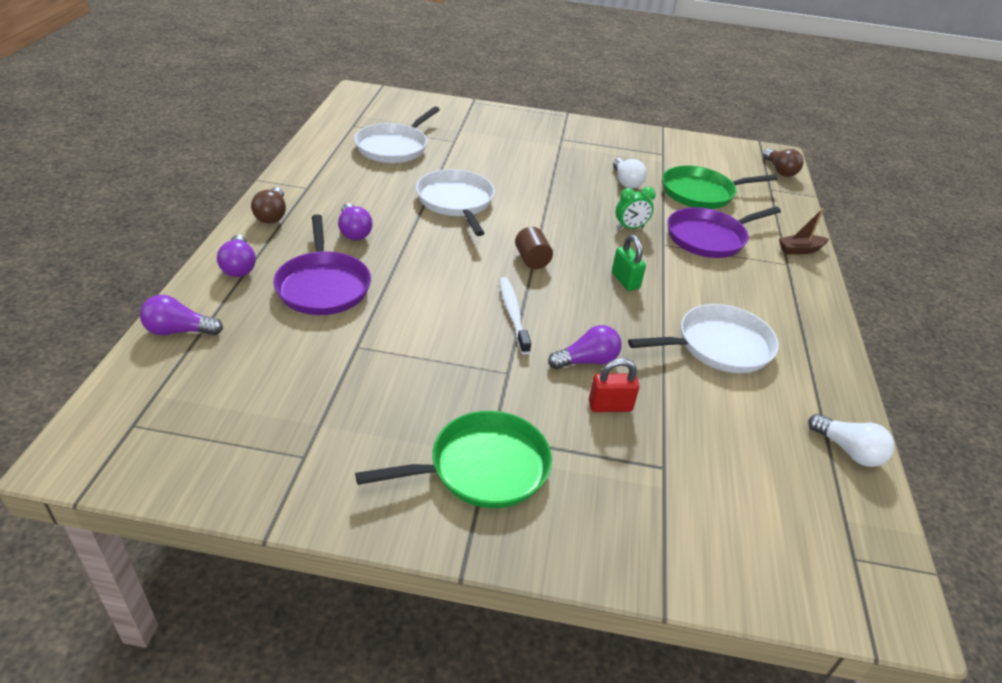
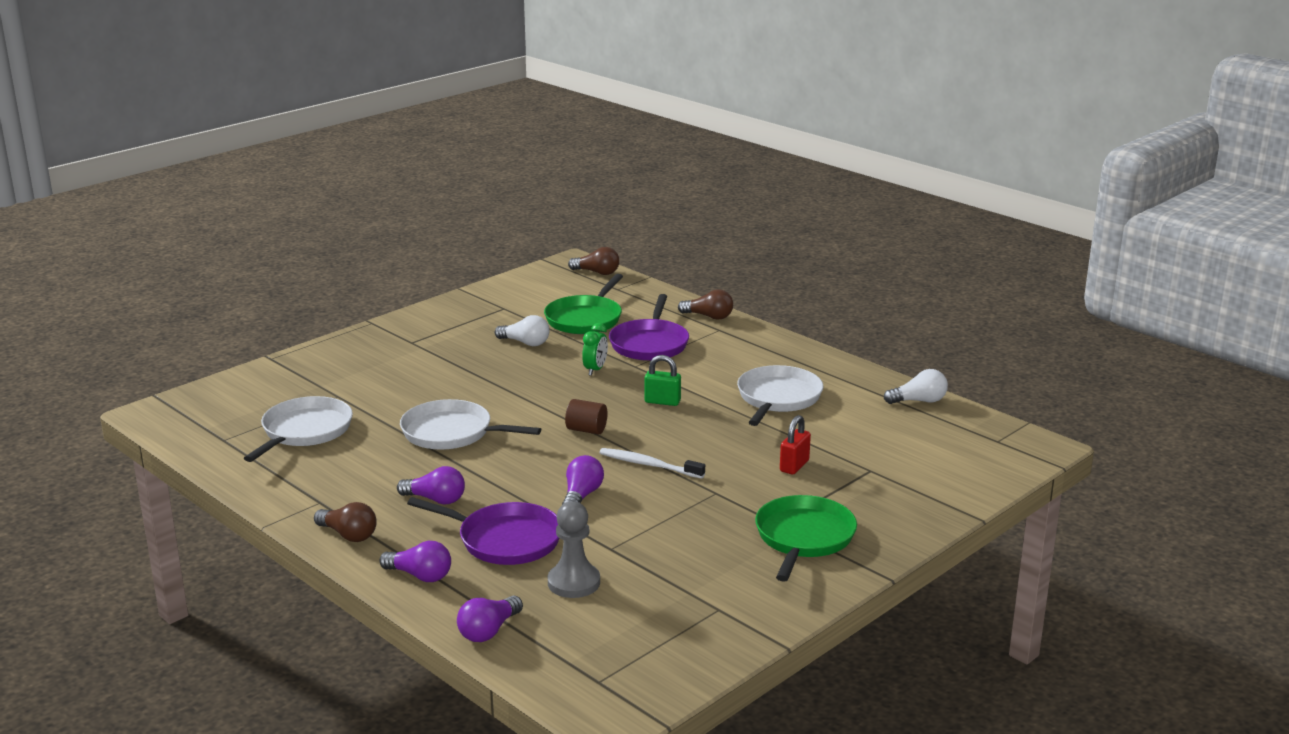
camera: 50 degrees left, 15 degrees down
(285, 347) = (573, 582): none -> grey pawn
(394, 147) = (305, 431): white pan -> white pan turned 135 degrees counterclockwise
(587, 361) = (738, 456): purple light bulb -> purple light bulb (581, 496)
(800, 250) = (709, 316): brown boat -> brown light bulb

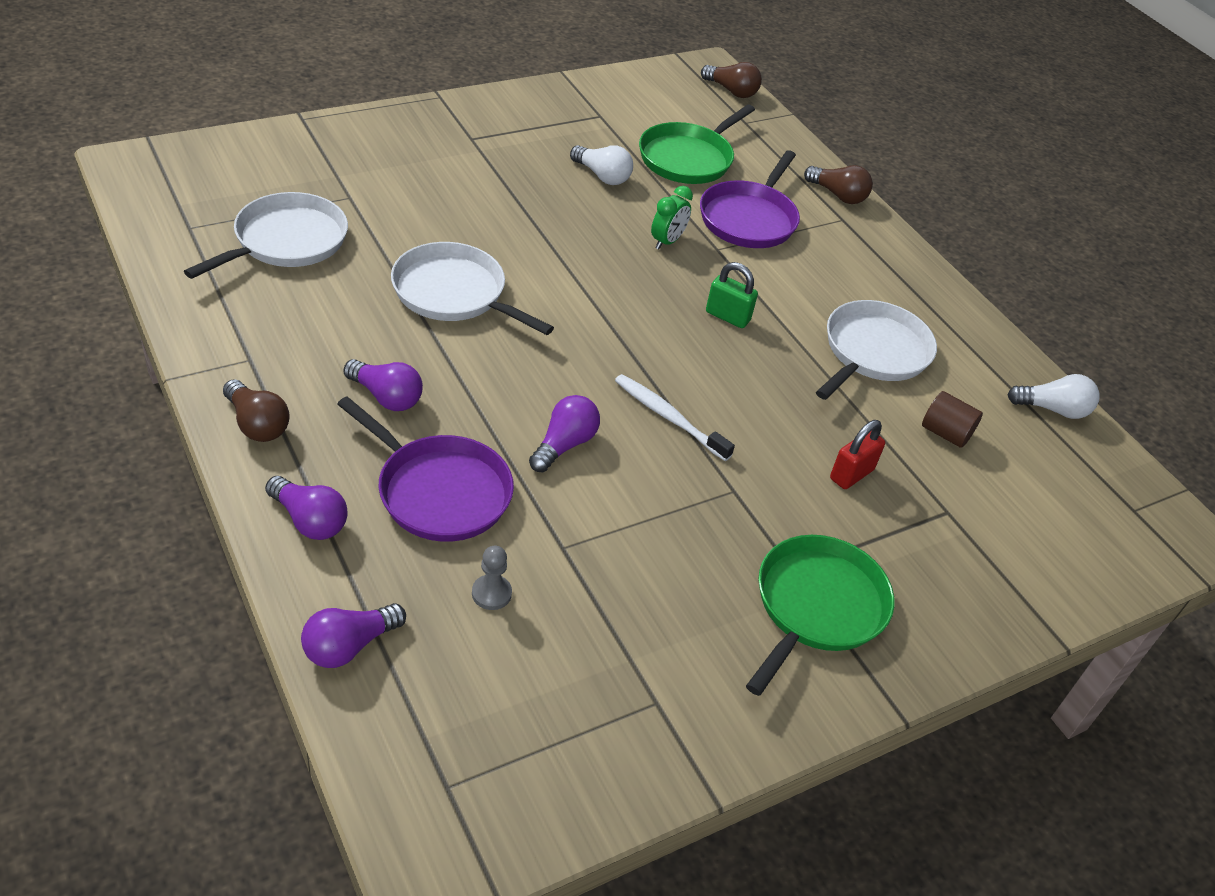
camera: 10 degrees right, 20 degrees up
(573, 582) = (491, 593): grey pawn -> grey pawn, size x0.57
(586, 430) = (616, 336): brown cylinder -> brown cylinder (945, 433)

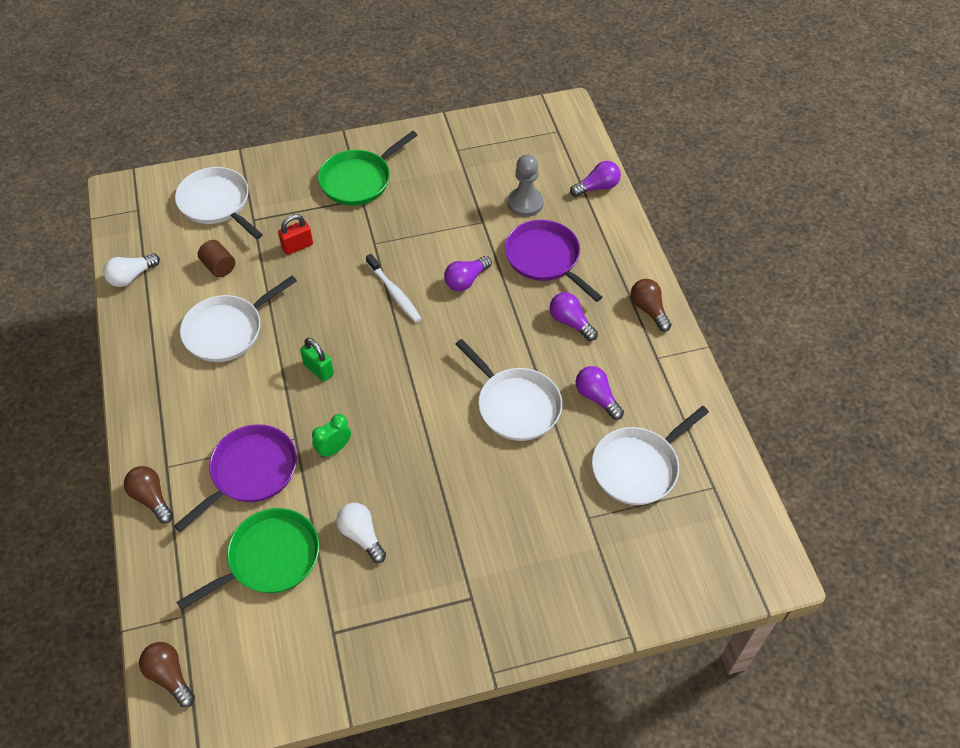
camera: 160 degrees left, 10 degrees up
(309, 520) = (617, 249): purple light bulb -> purple light bulb (597, 397)
(491, 593) = (525, 203): grey pawn -> grey pawn, size x1.75
(1025, 534) = (216, 203): none -> white pan
(1052, 409) = (131, 277): white light bulb -> white light bulb turned 60 degrees counterclockwise

